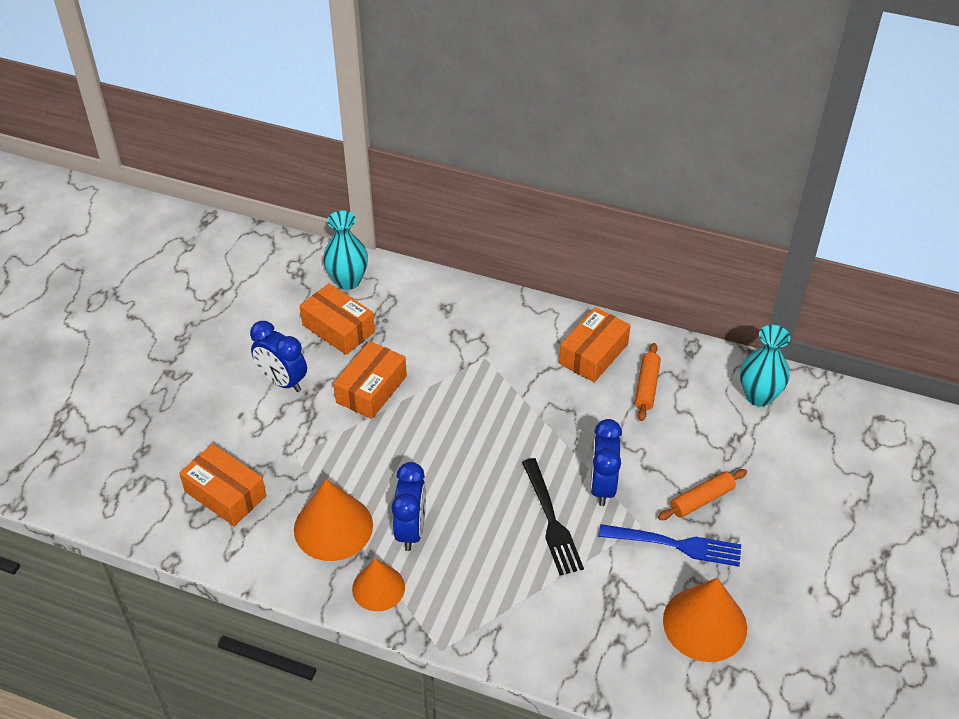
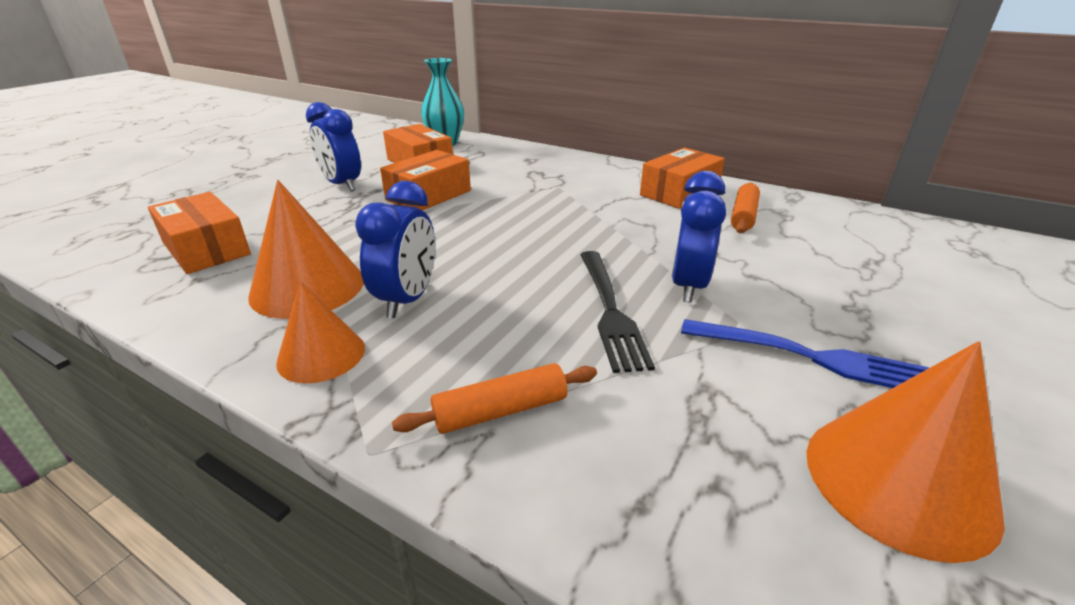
camera: 10 degrees right, 15 degrees down
(701, 499) = (840, 312): orange rolling pin -> orange rolling pin (500, 410)
(758, 396) = (890, 232): turquoise vase -> none

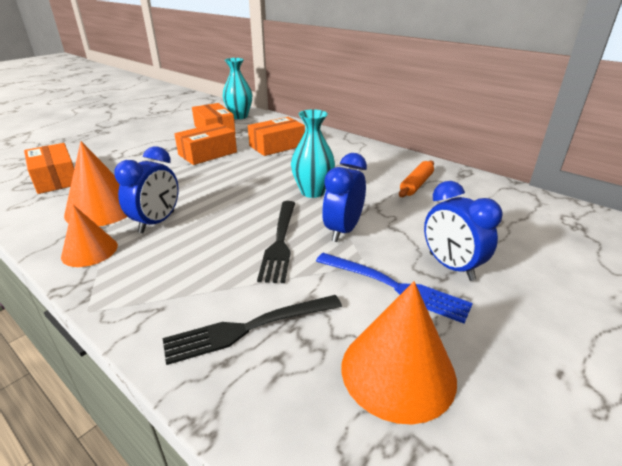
camera: 10 degrees right, 0 degrees up
(342, 185) = (156, 142): blue clock -> blue clock (451, 266)
(500, 410) = (175, 296): orange rolling pin -> none
(612, 236) = (312, 192): none -> turquoise vase
(645, 446) = (249, 328): none -> black fork
(679, 192) = (381, 163): orange box -> orange box (277, 146)

